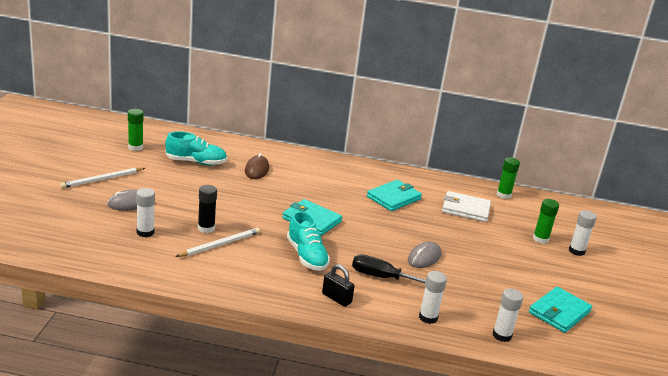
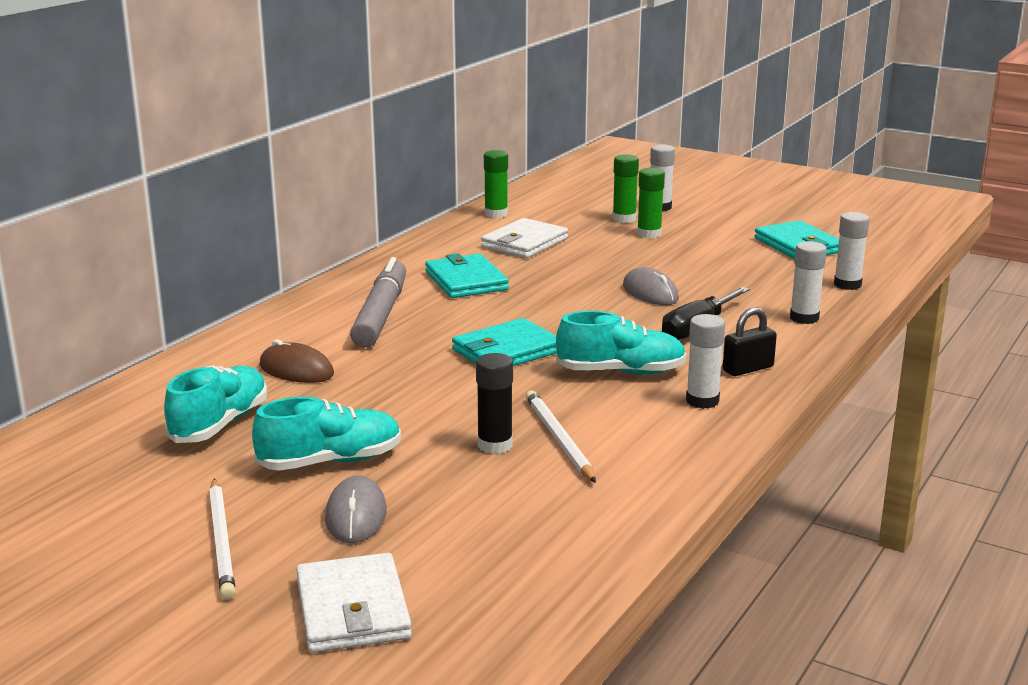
camera: 65 degrees left, 5 degrees down
(60, 213) = (352, 609): none -> white wallet
(135, 147) = (90, 485): green glue stick -> green glue stick (649, 234)
(145, 232) = (484, 509): white glue stick -> white glue stick (702, 401)
(173, 191) = (330, 462): none -> turquoise shoe
(332, 181) = (381, 314): none -> grey marker

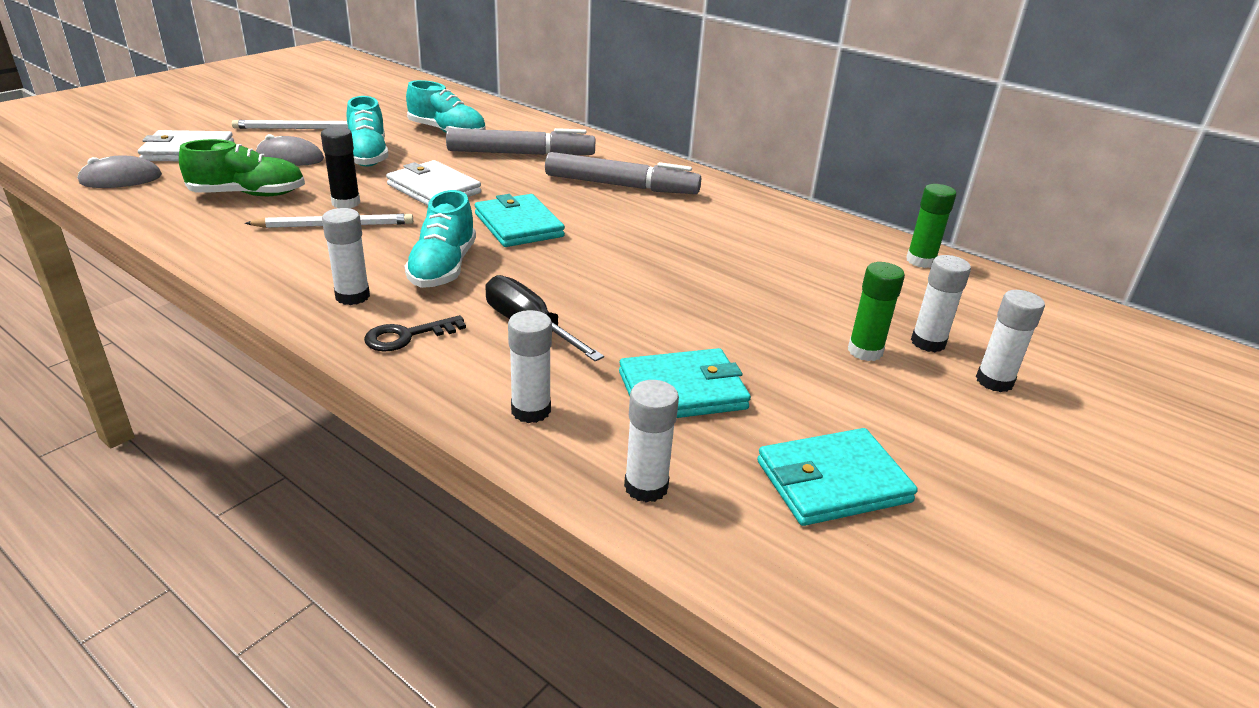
camera: 95 degrees right, 10 degrees up
(296, 370) = (521, 154): brown mouse -> grey marker
(466, 281) = (698, 225): turquoise wallet -> turquoise wallet (682, 390)
(499, 512) = (248, 194): none -> green shoe
(524, 243) = (817, 265): white wallet -> white wallet (434, 189)
(624, 219) = (928, 342): green glue stick -> white glue stick
(650, 292) = (646, 316): grey mouse -> grey mouse (121, 179)
(748, 369) = (406, 336): black padlock -> black key

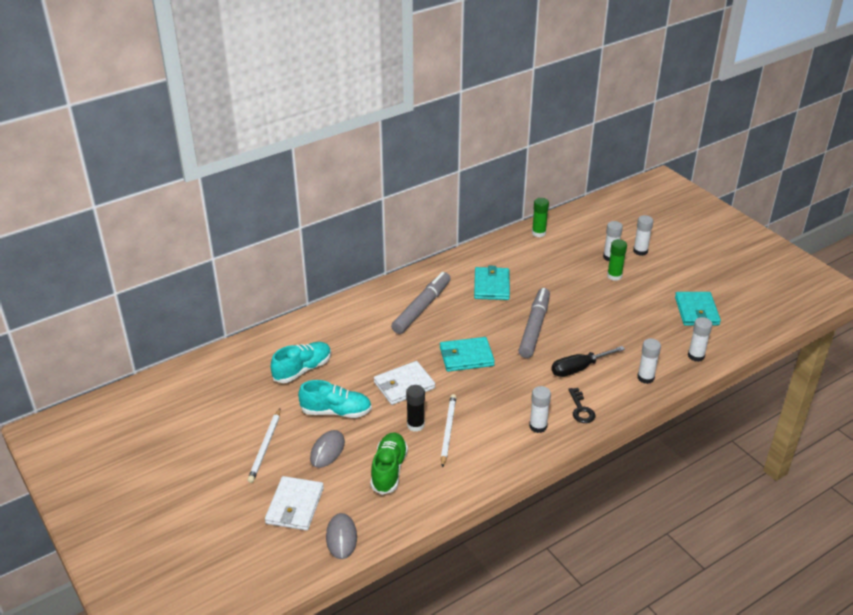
camera: 70 degrees left, 5 degrees up
(443, 268) = (512, 391): turquoise shoe -> none
(521, 154) = (357, 340): grey marker -> grey marker (534, 328)
(682, 390) = (636, 333): turquoise wallet -> turquoise wallet (491, 286)

